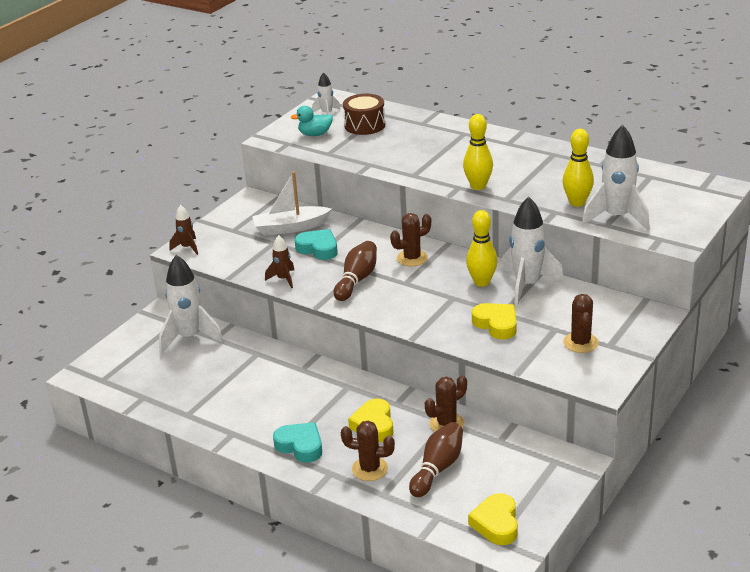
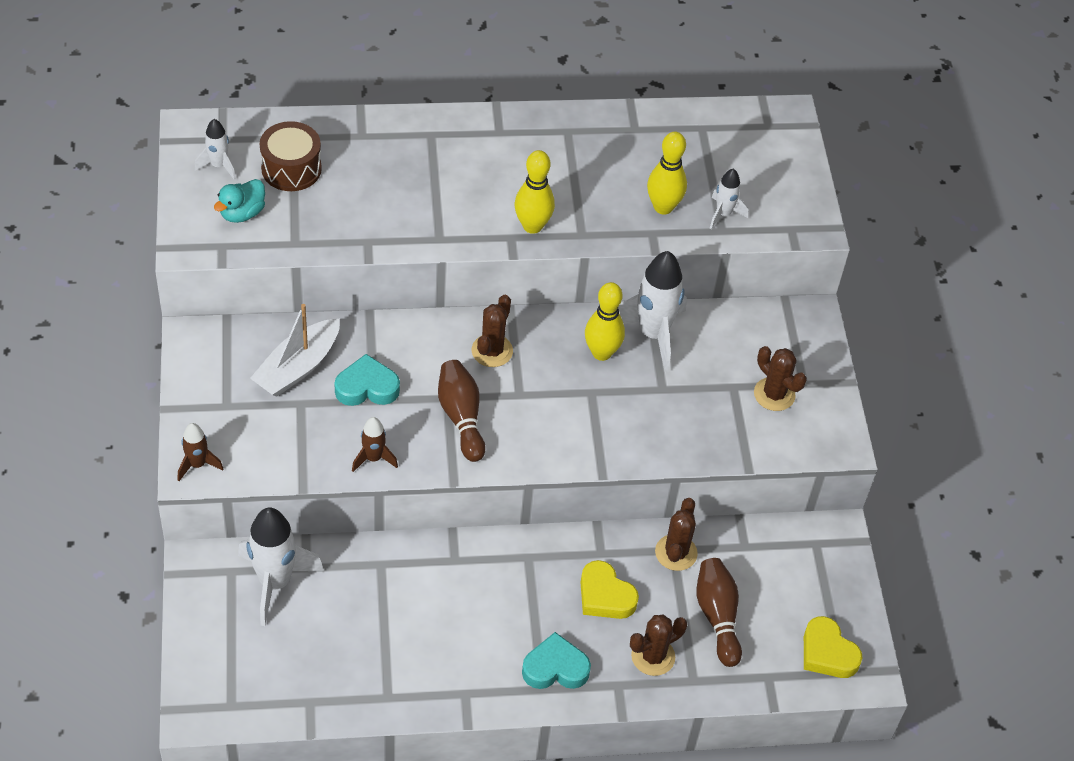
camera: 45 degrees left, 20 degrees up
(496, 324) = (671, 410): yellow heart -> none
(616, 217) = (723, 214): white rocket -> white rocket, size x0.52

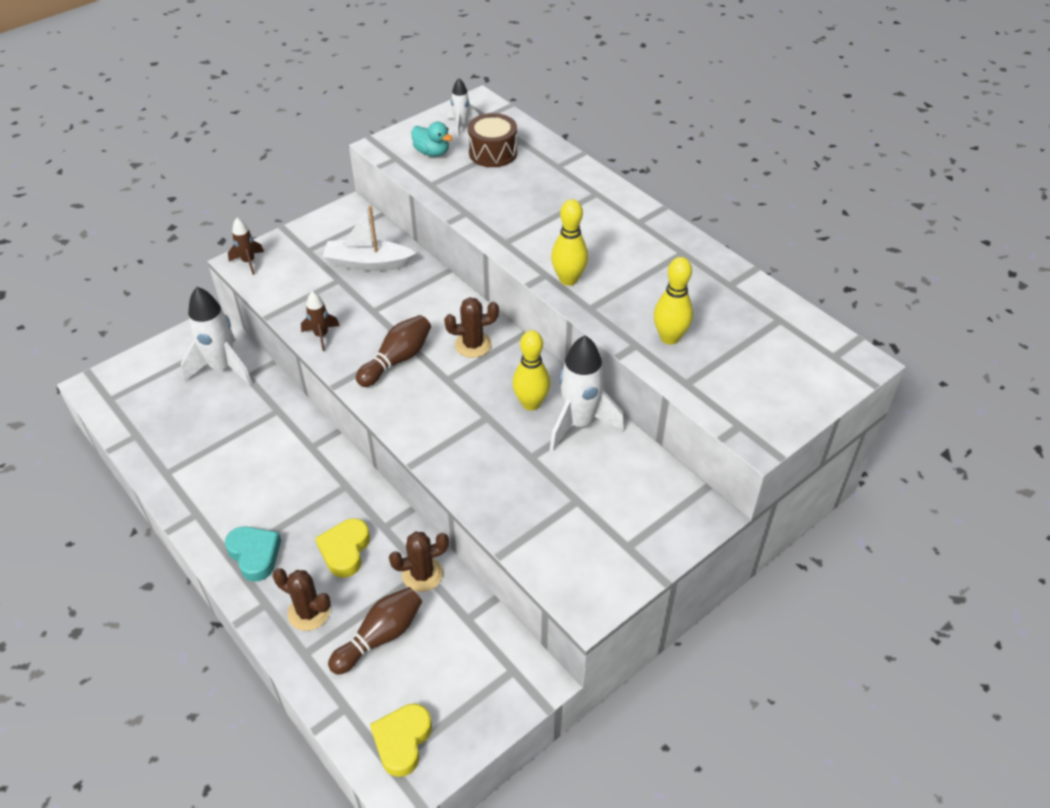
camera: 60 degrees right, 5 degrees down
(242, 213) = (432, 152): turquoise duck -> turquoise duck turned 150 degrees counterclockwise
(367, 387) = (381, 302): turquoise heart -> none
(723, 214) = (704, 375): white rocket -> none
(774, 394) = (595, 532): brown cactus -> none

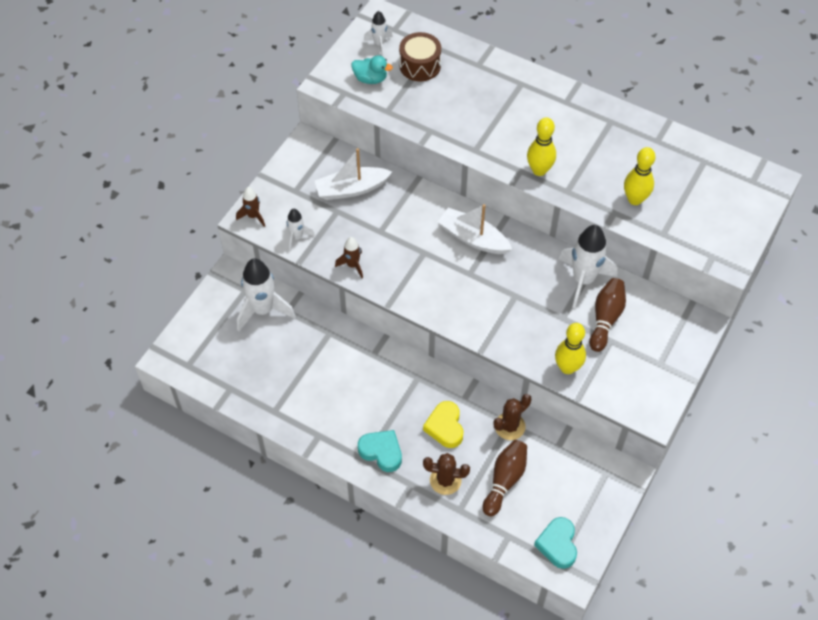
camera: 20 degrees left, 10 degrees up
(280, 293) = (297, 237): none -> white rocket
(397, 360) = (423, 268): brown bowling pin -> brown bowling pin (605, 319)
(402, 741) = (557, 544): yellow heart -> turquoise heart
(473, 345) = (473, 238): brown cactus -> white boat
(531, 403) = (541, 274): yellow bowling pin -> yellow bowling pin (567, 367)

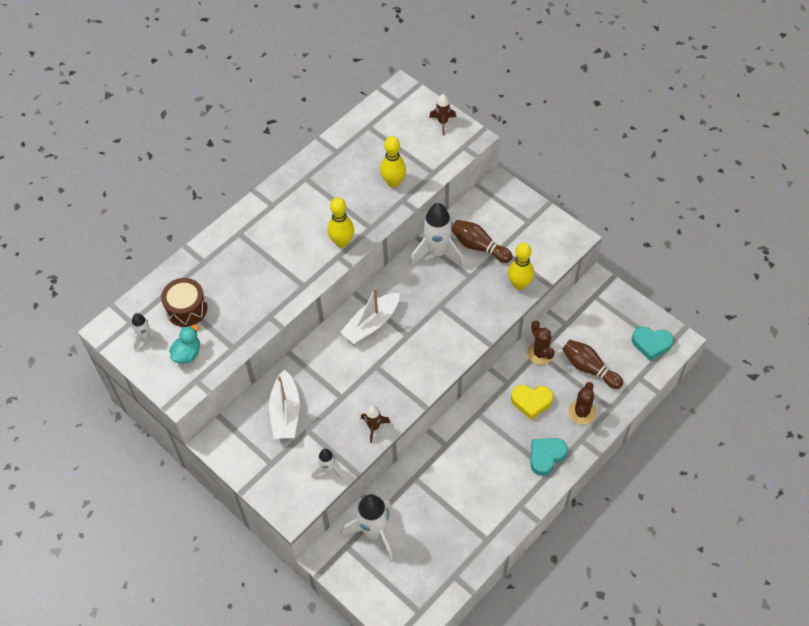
camera: 75 degrees left, 0 degrees up
(253, 216) = (291, 506): brown rocket -> brown rocket (442, 122)

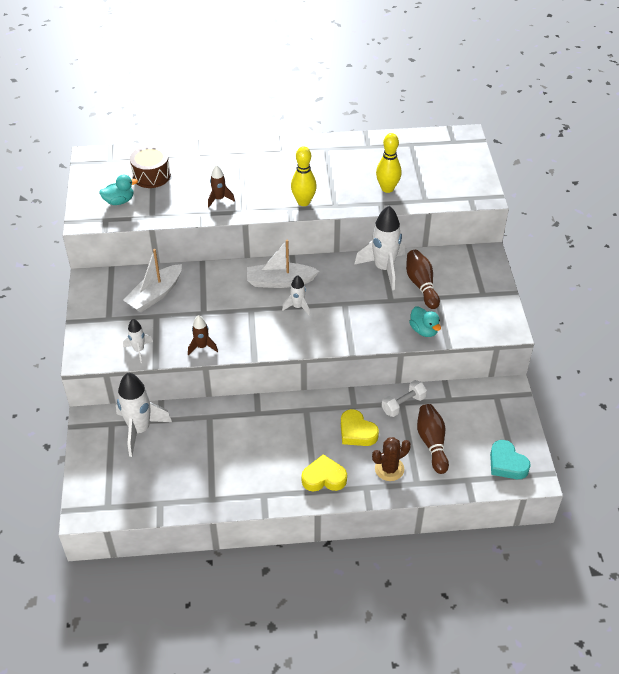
camera: 40 degrees right, 10 degrees down
(145, 338) = (106, 175): white rocket -> white rocket (298, 307)
(442, 122) = (472, 173): brown rocket -> brown rocket (219, 199)
(519, 284) = (424, 330): yellow bowling pin -> turquoise duck
(540, 353) = (403, 404): brown cactus -> white dumbbell
(546, 456) = (324, 478): turquoise heart -> yellow heart

